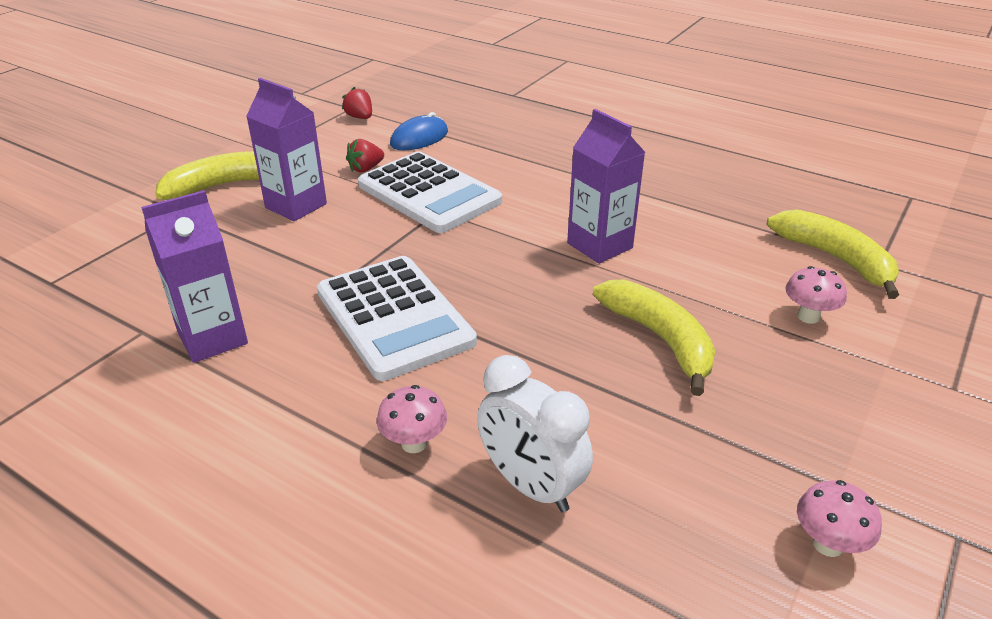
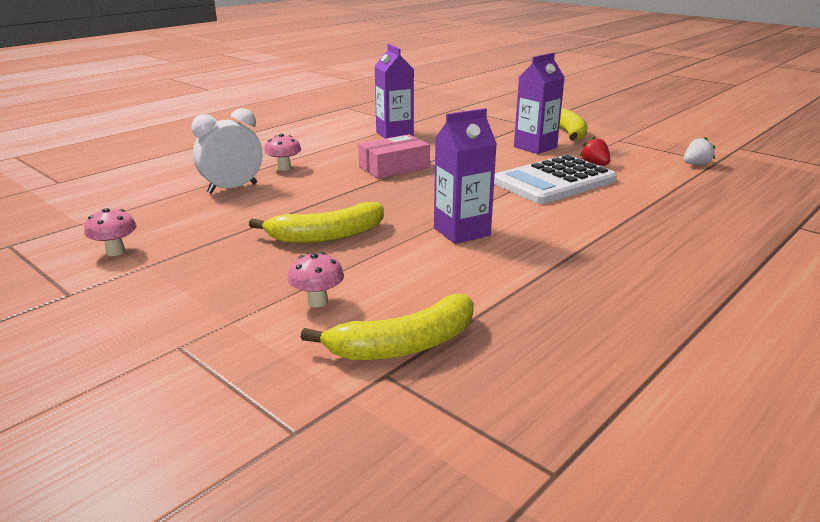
camera: 100 degrees right, 10 degrees down
(360, 117) = (696, 164): red strawberry -> white strawberry
(394, 317) = (394, 167): white calculator -> pink box
(419, 138) = (659, 182): blue mouse -> none

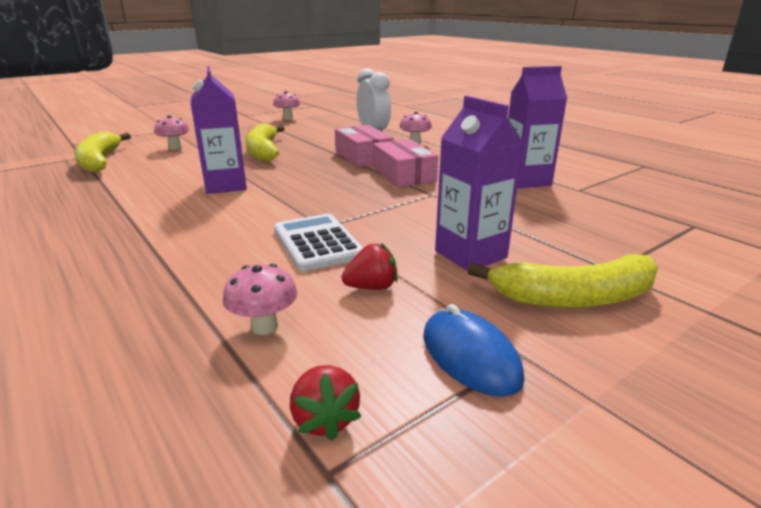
camera: 100 degrees right, 0 degrees up
(339, 185) = (363, 156): none -> pink box
(554, 181) = (317, 243): white calculator -> white calculator, size x0.66
(630, 147) = (470, 356): none -> blue mouse
(656, 181) = (264, 326): none -> pink mushroom
(696, 164) = (325, 419): white strawberry -> red strawberry

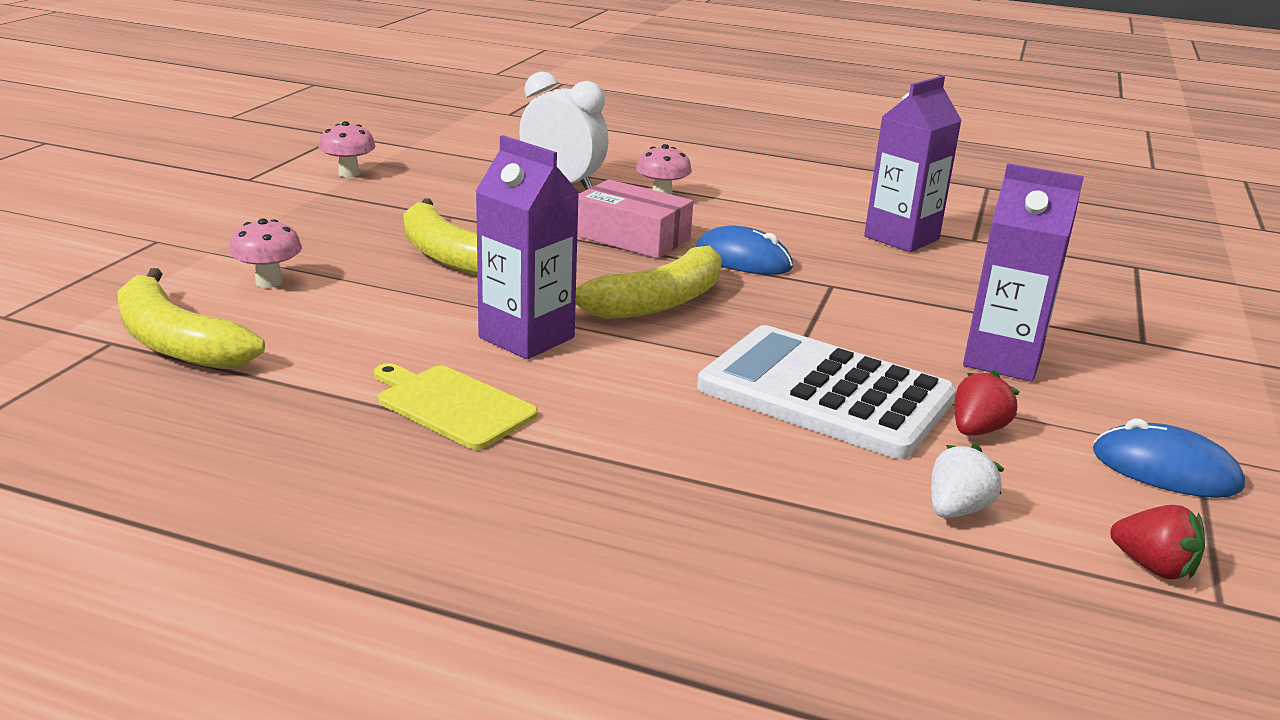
camera: 35 degrees left, 0 degrees up
(137, 203) = (452, 405): none -> yellow cutting board
(264, 326) = (956, 510): pink mushroom -> white strawberry
(317, 243) = (825, 394): white calculator -> white calculator, size x1.51
(403, 174) = (743, 259): pink box -> blue mouse
(574, 298) = (1155, 382): yellow banana -> yellow banana (655, 303)

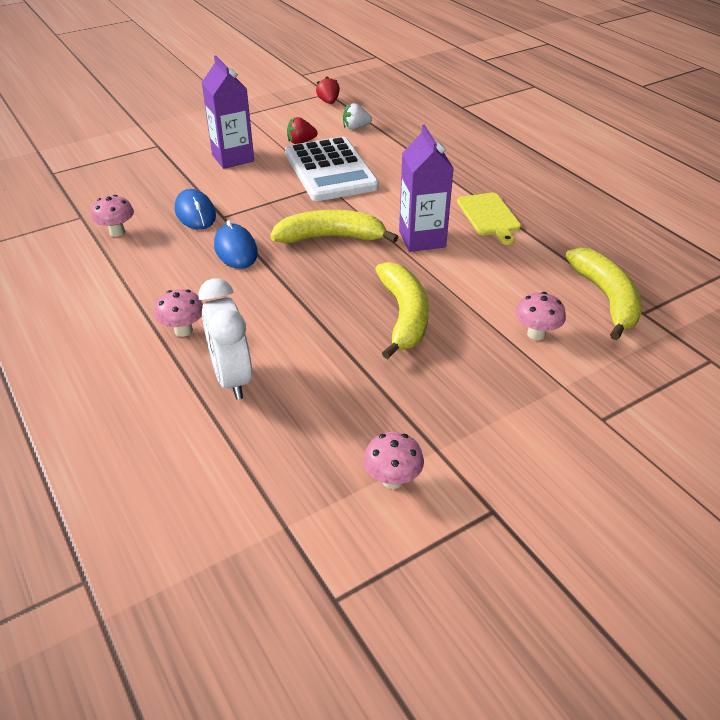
camera: 140 degrees left, 15 degrees up
(631, 237) = (269, 293): pink box -> none
(901, 238) = (117, 232): purple carton -> pink mushroom
(1165, 469) = (267, 114): blue mouse -> blue mouse (195, 213)

